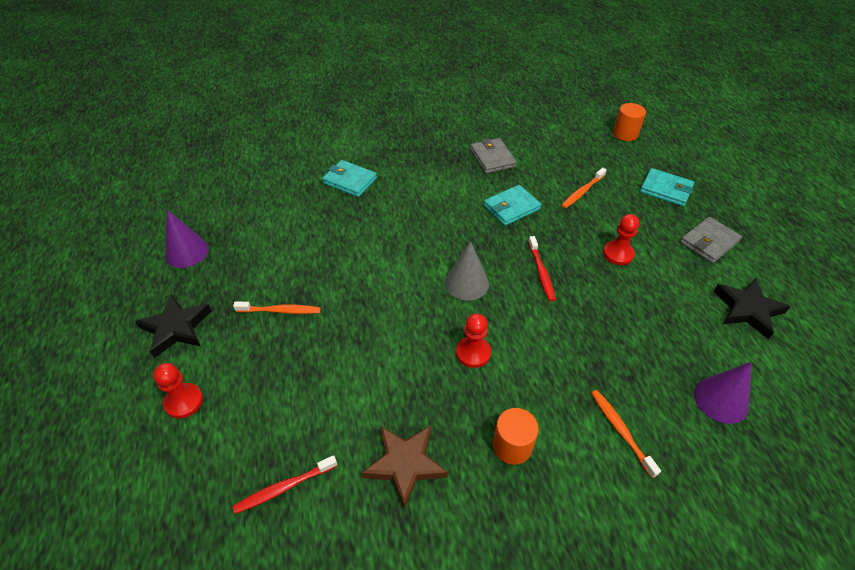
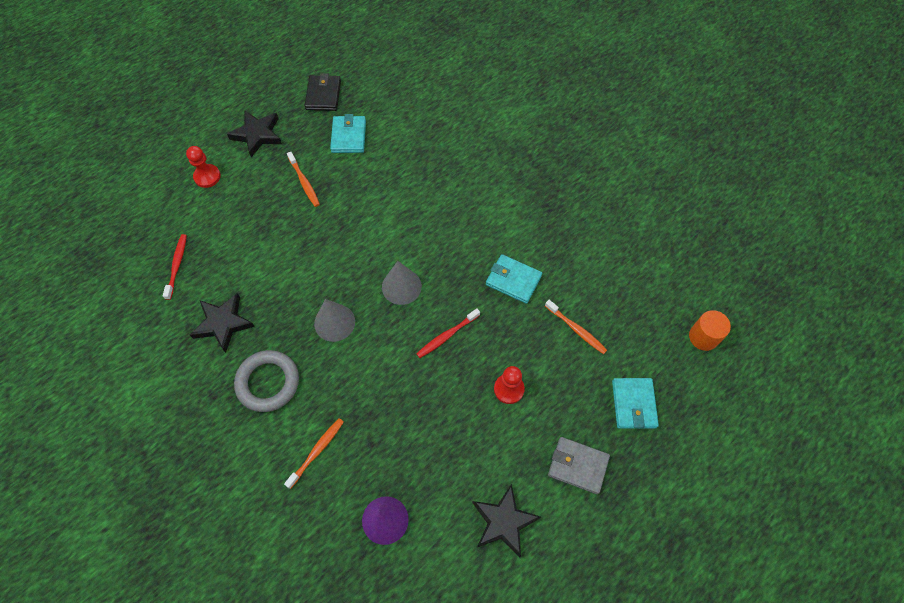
camera: 60 degrees right, 15 degrees up
(187, 252) = (323, 95): purple cone -> black wallet
(284, 487) = (177, 265): red toothbrush -> red toothbrush turned 60 degrees clockwise
(350, 181) = (464, 146): turquoise wallet -> turquoise wallet (348, 136)
(405, 464) = (223, 323): brown star -> black star
(473, 353) = (334, 322): red pawn -> grey cone
(492, 158) = (572, 235): grey wallet -> none
(512, 446) = (268, 382): orange cylinder -> grey ring
(582, 192) = (576, 329): orange toothbrush -> orange toothbrush turned 150 degrees counterclockwise

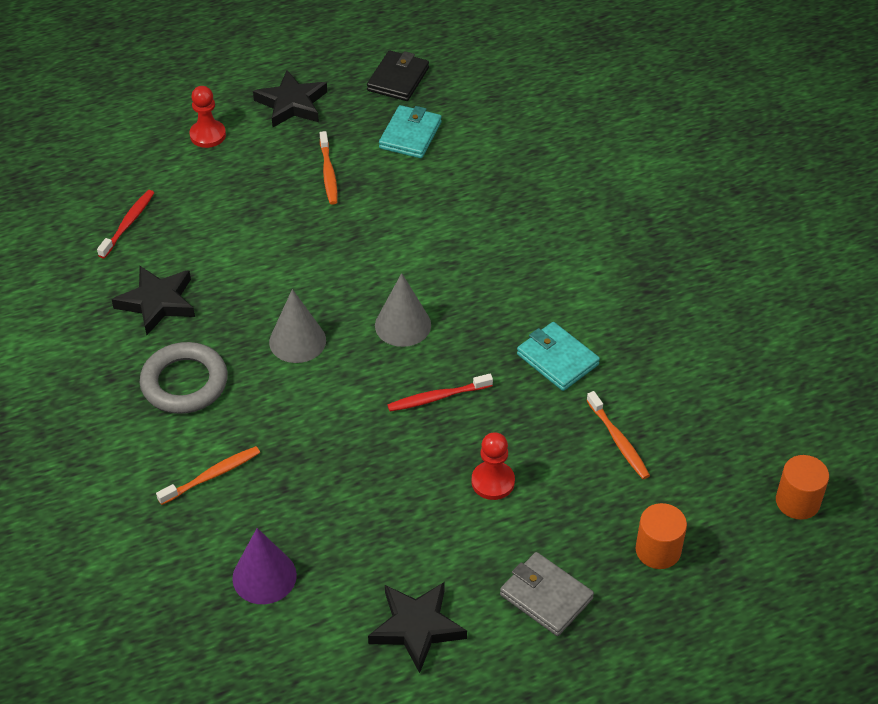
camera: 20 degrees right, 15 degrees down
(633, 404) = (658, 550): turquoise wallet -> orange cylinder

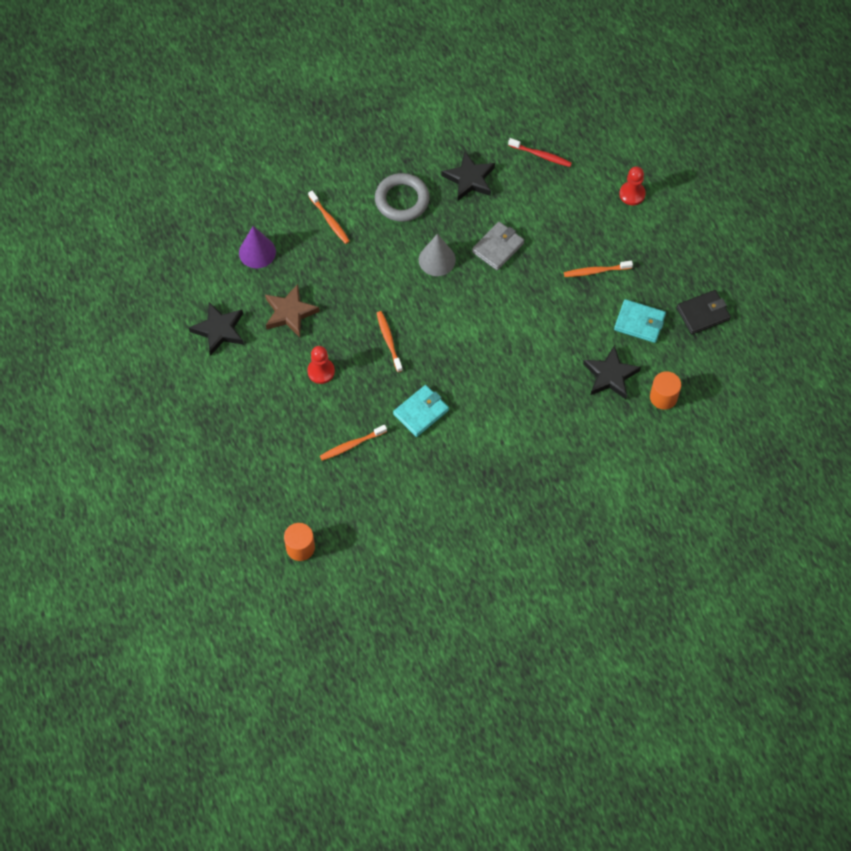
camera: 90 degrees right, 15 degrees up
(292, 104) = (669, 244): black star -> black star (610, 375)
(385, 526) = (290, 313): none -> brown star
(398, 79) = (703, 314): black wallet -> black wallet turned 45 degrees counterclockwise
(403, 325) = (451, 320): grey cone -> none
(437, 397) = (389, 340): red toothbrush -> orange toothbrush
(546, 597) = (236, 398): grey wallet -> grey wallet (498, 247)
(658, 550) = (266, 462): orange cylinder -> orange cylinder (663, 397)

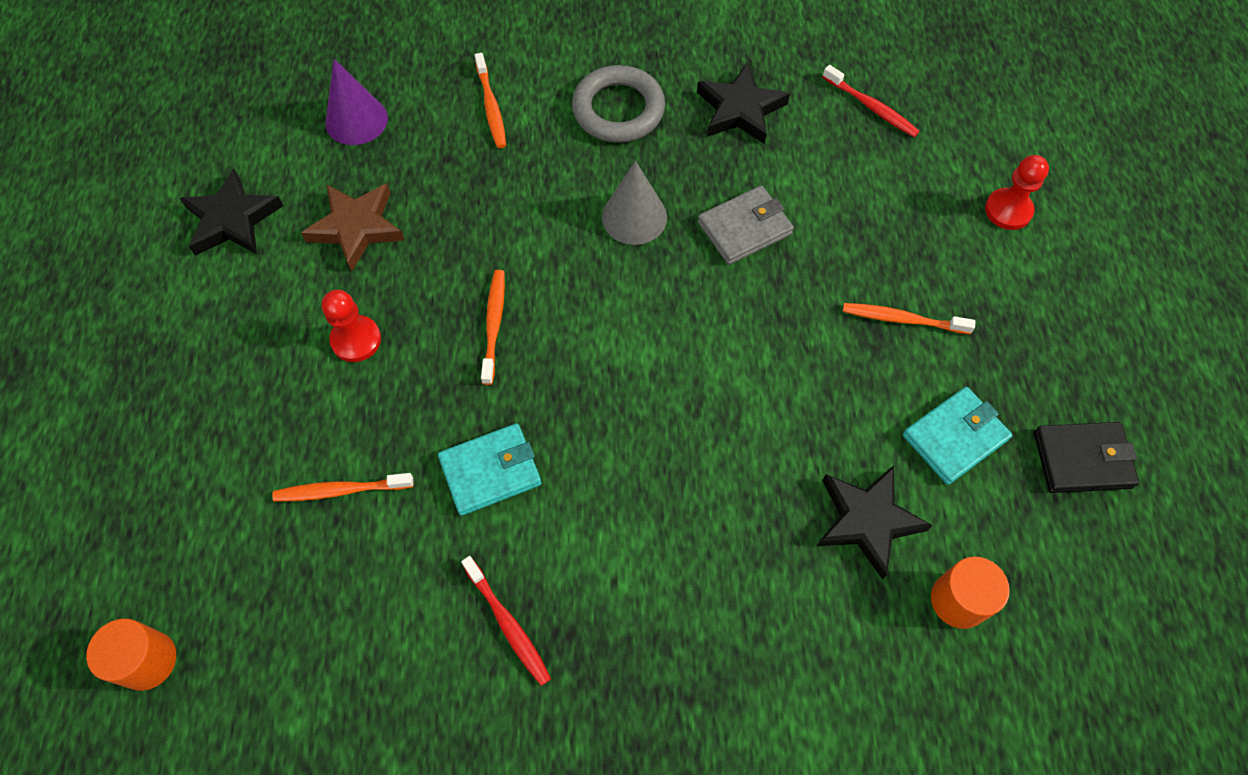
camera: 20 degrees right, 0 degrees up
(461, 476) = (508, 624): none -> red toothbrush
(639, 322) = (954, 437): turquoise wallet -> turquoise wallet turned 75 degrees counterclockwise

